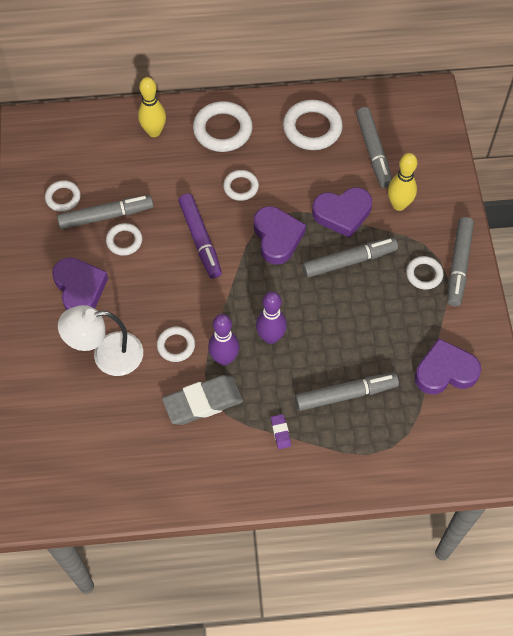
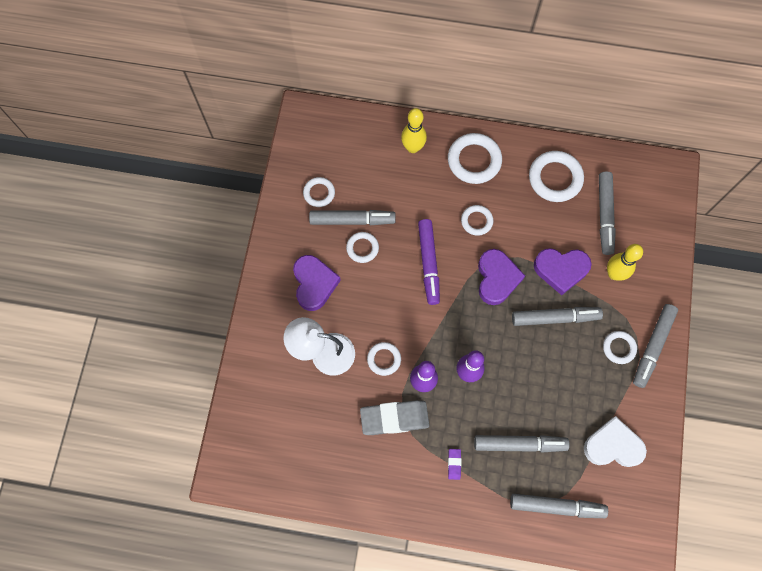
camera: 15 degrees right, 10 degrees up
(403, 447) = (556, 506): none -> grey marker
(445, 371) = (613, 446): purple heart -> white heart

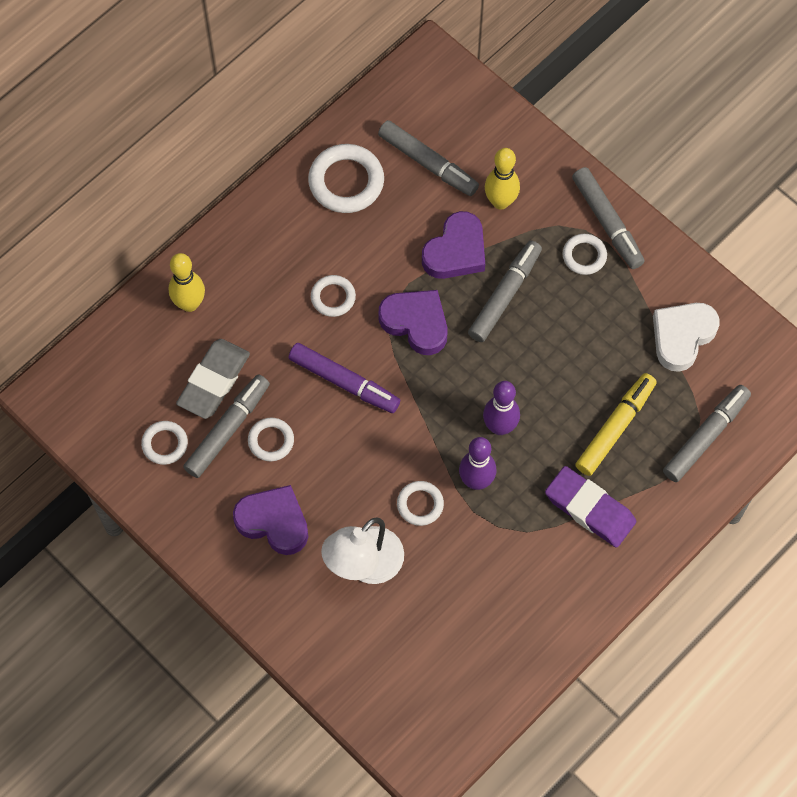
camera: 55 degrees left, 5 degrees down
(394, 418) = (495, 538): grey eraser -> grey eraser (214, 381)
(454, 464) = (589, 509): purple eraser -> purple eraser, size x2.30
(474, 160) = (258, 250): white ring -> none
(519, 444) = (615, 428): grey marker -> yellow marker

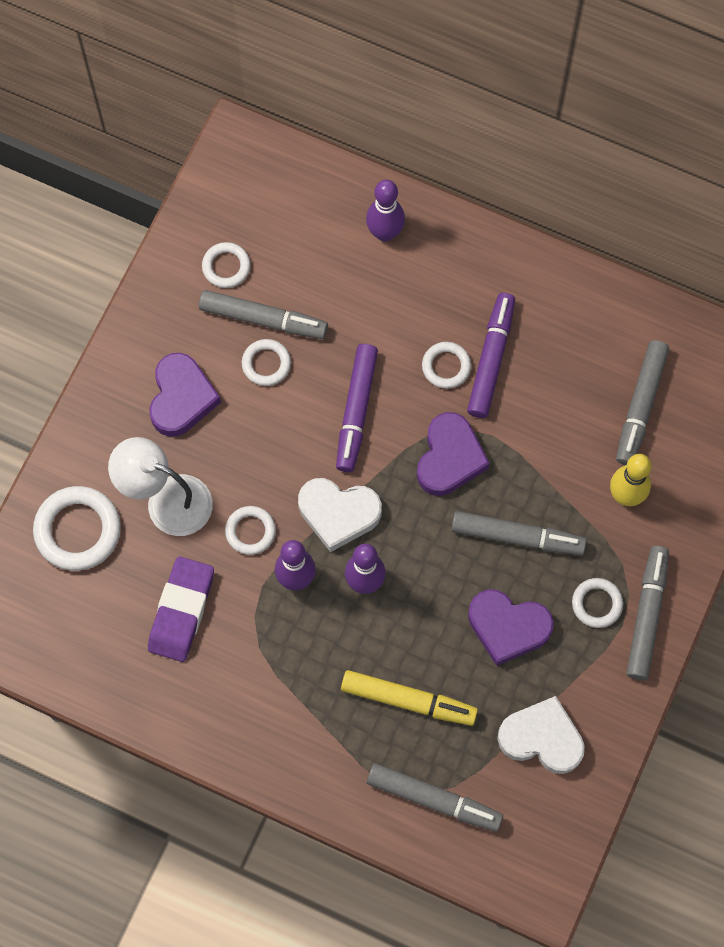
camera: 70 degrees right, 5 degrees up
(189, 304) = (385, 233): yellow bowling pin -> purple bowling pin
(214, 381) = (309, 287): grey eraser -> none
(340, 260) = (491, 359): none -> purple marker
(346, 182) = (584, 332): white ring -> white ring (78, 530)
(431, 427) = (338, 514): none -> white heart
(456, 251) = (548, 470): purple heart -> purple heart (508, 627)
(589, 509) = (306, 703): purple eraser -> purple eraser (181, 611)
(607, 222) = (647, 615): grey marker -> grey marker turned 150 degrees clockwise

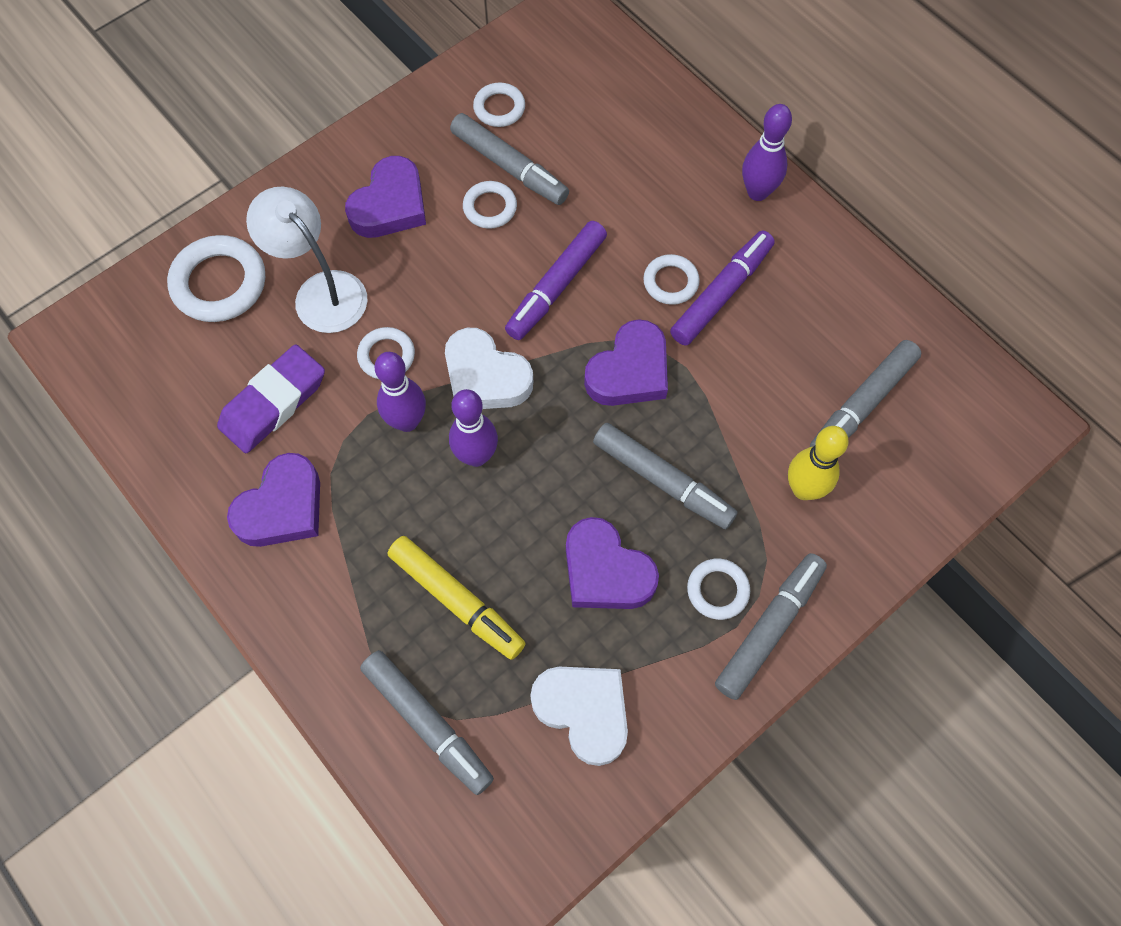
camera: 25 degrees right, 5 degrees down
(236, 691) = (282, 507): none -> purple heart
(385, 233) = (671, 137): purple bowling pin -> purple bowling pin (757, 192)

